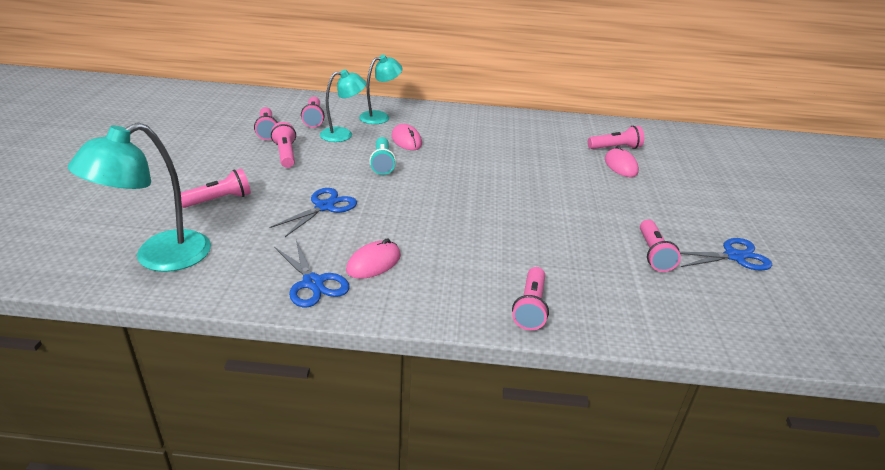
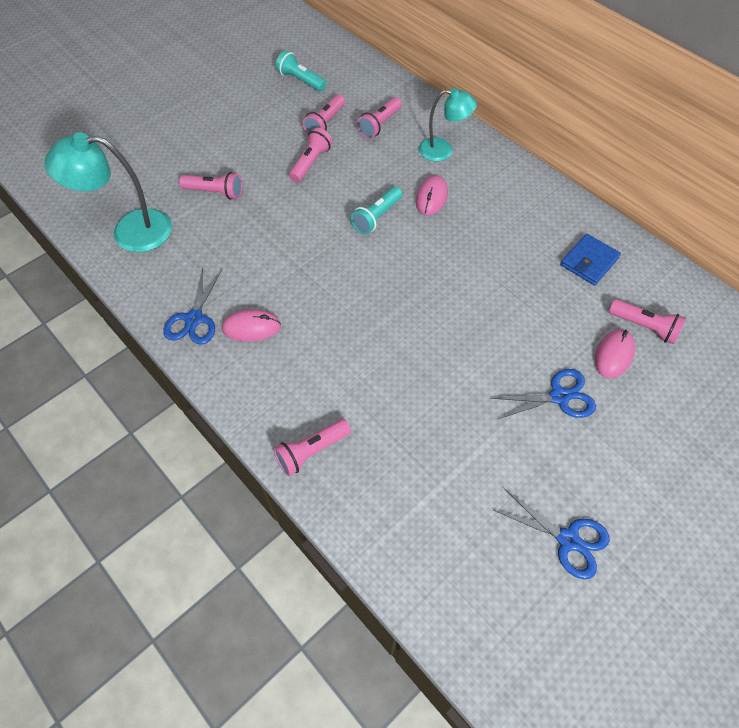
camera: 45 degrees right, 25 degrees up
(211, 115) = (301, 80): none -> turquoise flashlight
(324, 207) = (278, 244): blue scissors -> blue scissors (559, 396)
(343, 134) = (383, 160): turquoise lamp -> none
(545, 133) = (589, 262): none -> blue wallet
(653, 254) = (488, 478): pink flashlight -> none

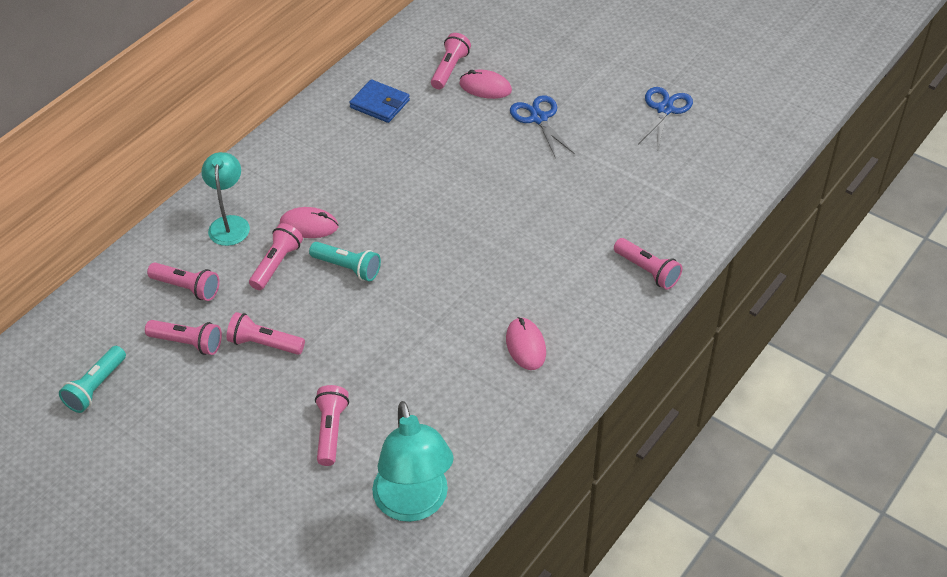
camera: 100 degrees left, 10 degrees down
(194, 319) = (528, 399): blue scissors -> none
(392, 175) = (277, 264): none -> pink flashlight

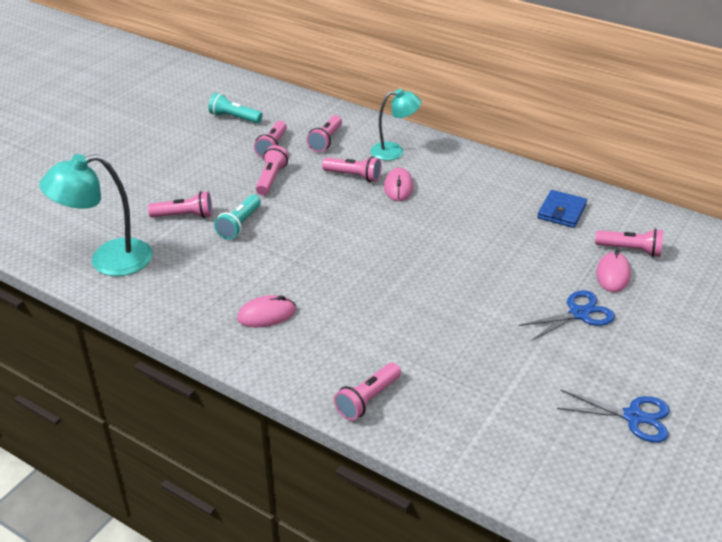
camera: 85 degrees right, 10 degrees down
(348, 268) = (353, 210): turquoise flashlight -> turquoise flashlight (239, 225)

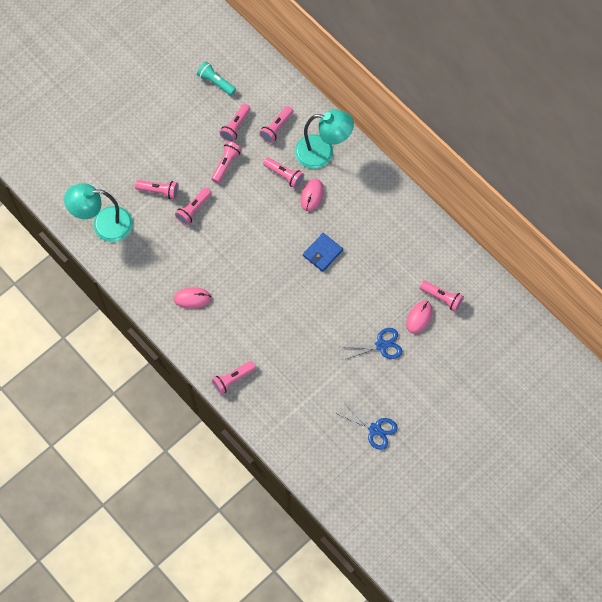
camera: 15 degrees right, 30 degrees up
(239, 225) = (193, 209): turquoise flashlight -> pink flashlight
(394, 151) = (322, 153): turquoise lamp -> turquoise lamp, size x1.55
(561, 211) = (414, 249): blue wallet -> blue wallet (322, 253)

